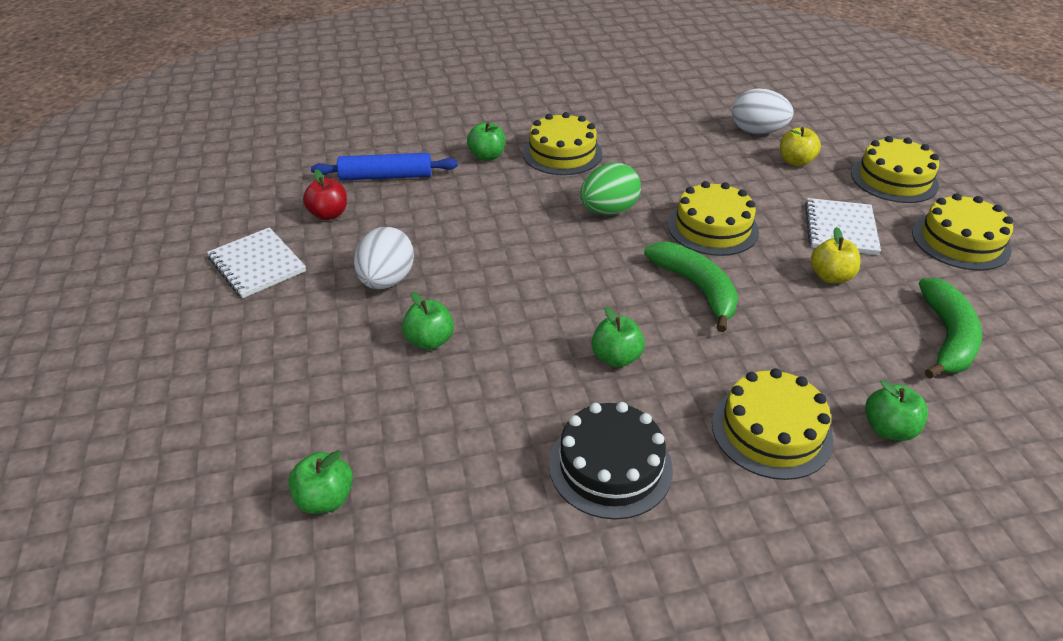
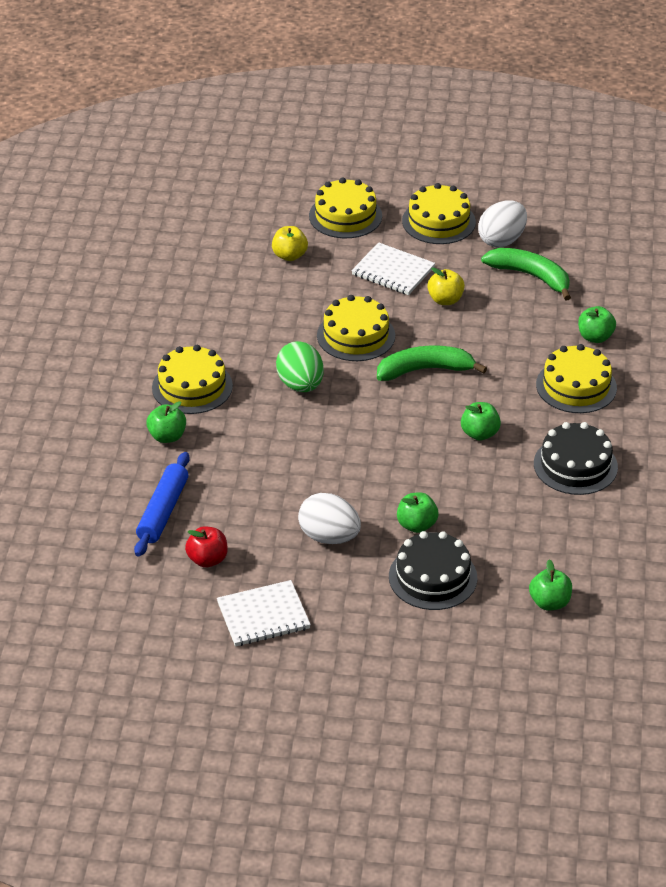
camera: 70 degrees left, 0 degrees up
(345, 374) = (433, 577): none -> black cake
(757, 132) = (229, 258): white egg -> white egg (502, 240)

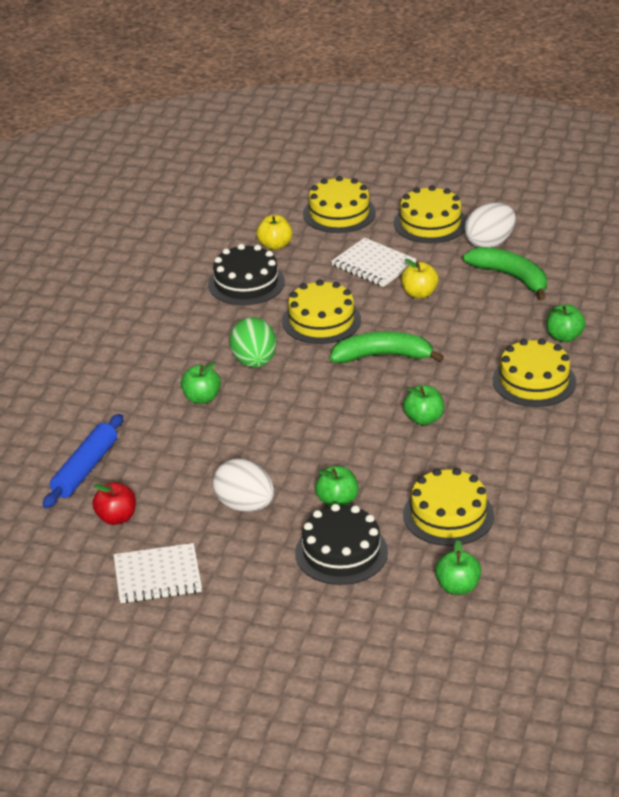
camera: 10 degrees right, 5 degrees down
(167, 436) = (109, 400): green apple -> green apple (201, 398)
(192, 387) = (147, 357): yellow cake -> yellow cake (448, 515)
(575, 465) = (516, 456): black cake -> black cake (246, 283)

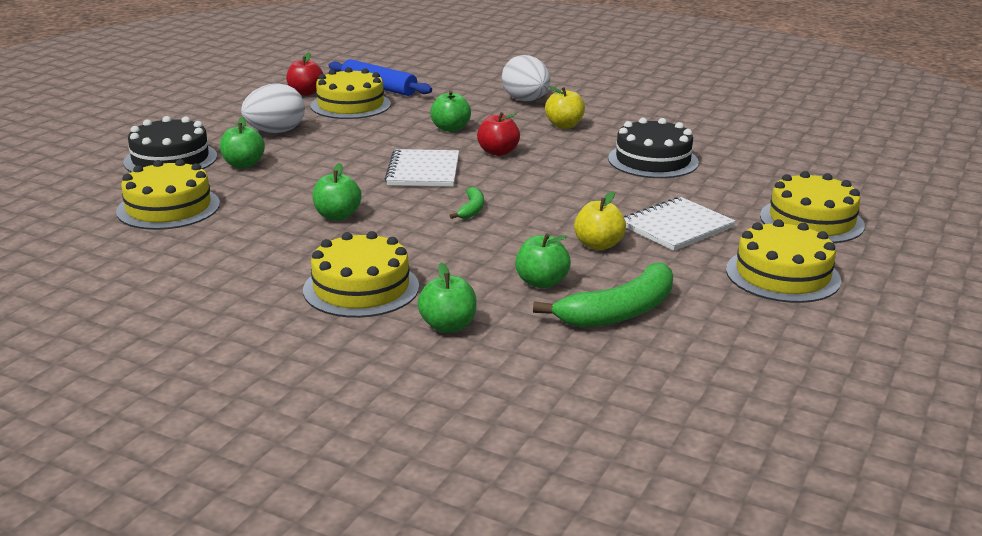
camera: 100 degrees right, 10 degrees down
(157, 576) = (220, 100): white notebook -> white notebook (423, 171)
(254, 362) = (498, 152): green egg -> red apple
(275, 245) = (733, 180): yellow apple -> yellow apple (564, 125)
(321, 320) = (561, 187): yellow cake -> yellow cake (350, 105)
(382, 356) = (471, 209): green banana -> green banana, size x0.50
(457, 587) = (63, 198): green apple -> green apple (541, 282)
(489, 243) = (720, 310): white egg -> white egg (526, 100)

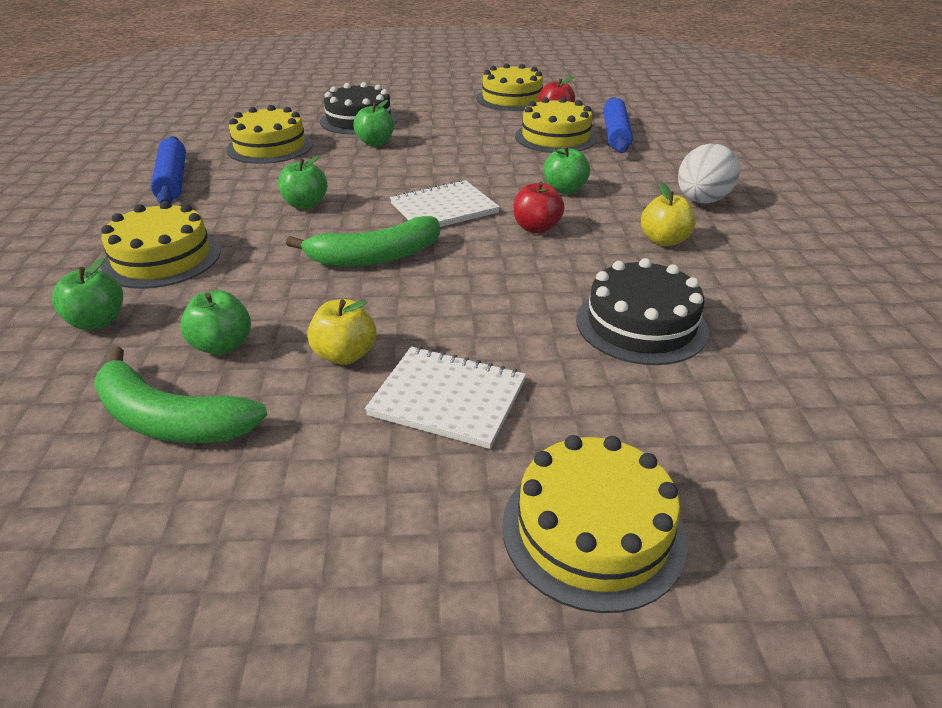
camera: 60 degrees right, 10 degrees up
(180, 263) = (173, 180): none -> blue rolling pin
(275, 132) = (456, 132): white egg -> none
(471, 209) = (375, 257): green banana -> green banana, size x2.02
(782, 275) = (360, 544): yellow cake -> yellow cake (512, 99)

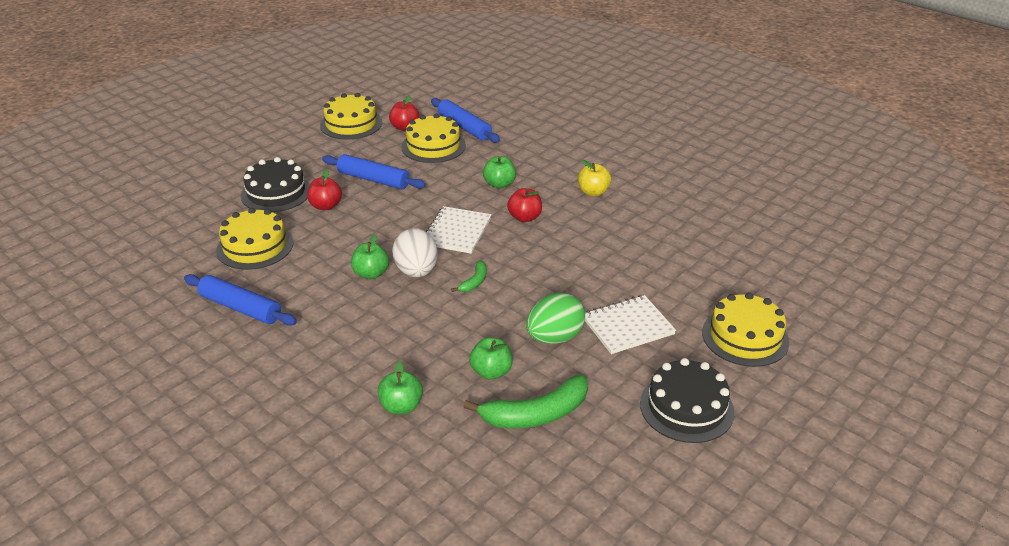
camera: 45 degrees left, 0 degrees up
(162, 258) = (356, 355): yellow cake -> none
(345, 355) = (554, 337): yellow apple -> green egg
(375, 143) = (326, 206): green apple -> red apple
(375, 257) = (474, 282): green banana -> green banana, size x0.50
(452, 141) = (373, 179): none -> blue rolling pin
(641, 324) = (647, 244): black cake -> black cake (686, 407)
(701, 201) = (576, 157): white egg -> white egg (416, 271)

